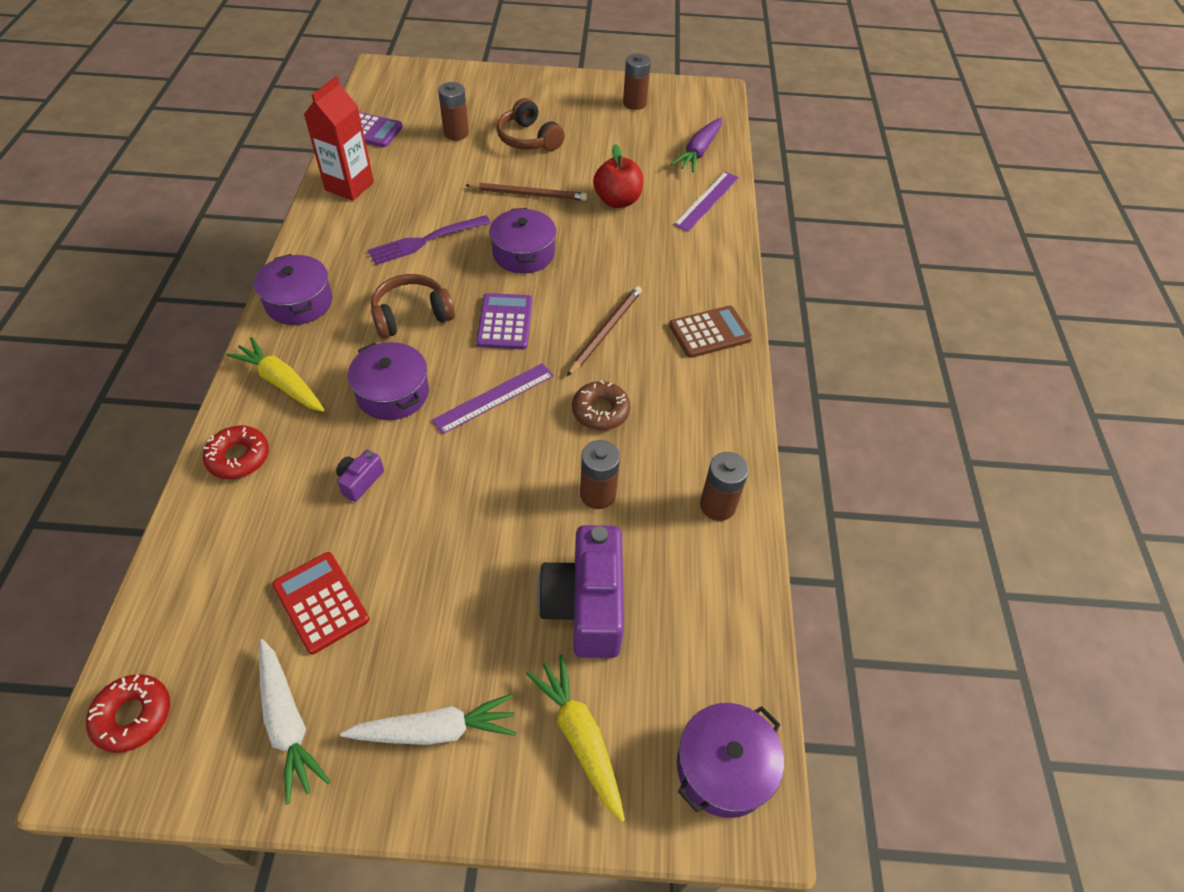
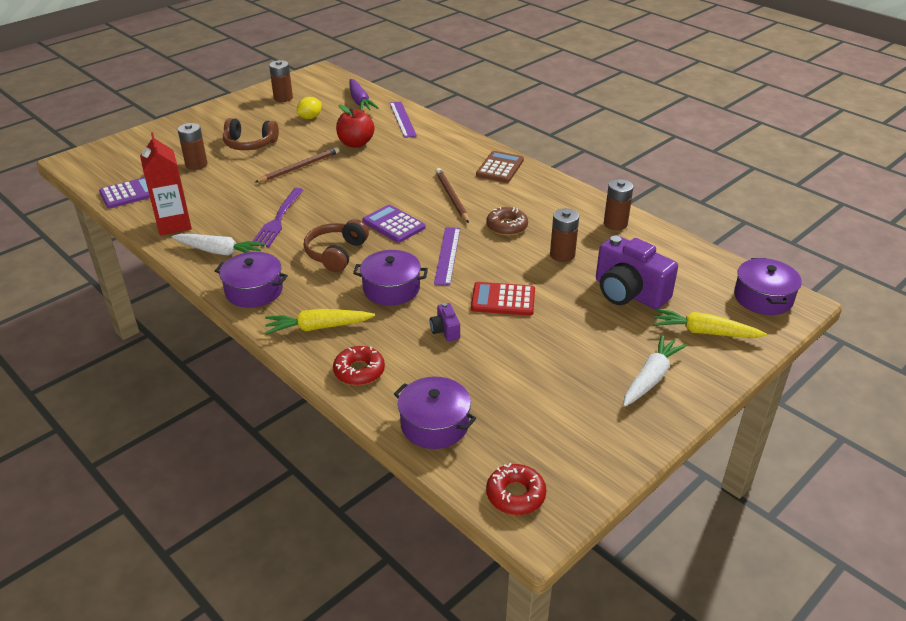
camera: 45 degrees left, 15 degrees down
(288, 723) = (589, 431): white carrot -> white carrot (219, 251)
(321, 602) = (518, 384): red calculator -> red calculator (503, 300)
(523, 253) = (347, 192): purple pot -> purple pot (434, 424)
(623, 142) = (310, 118): none -> yellow lemon

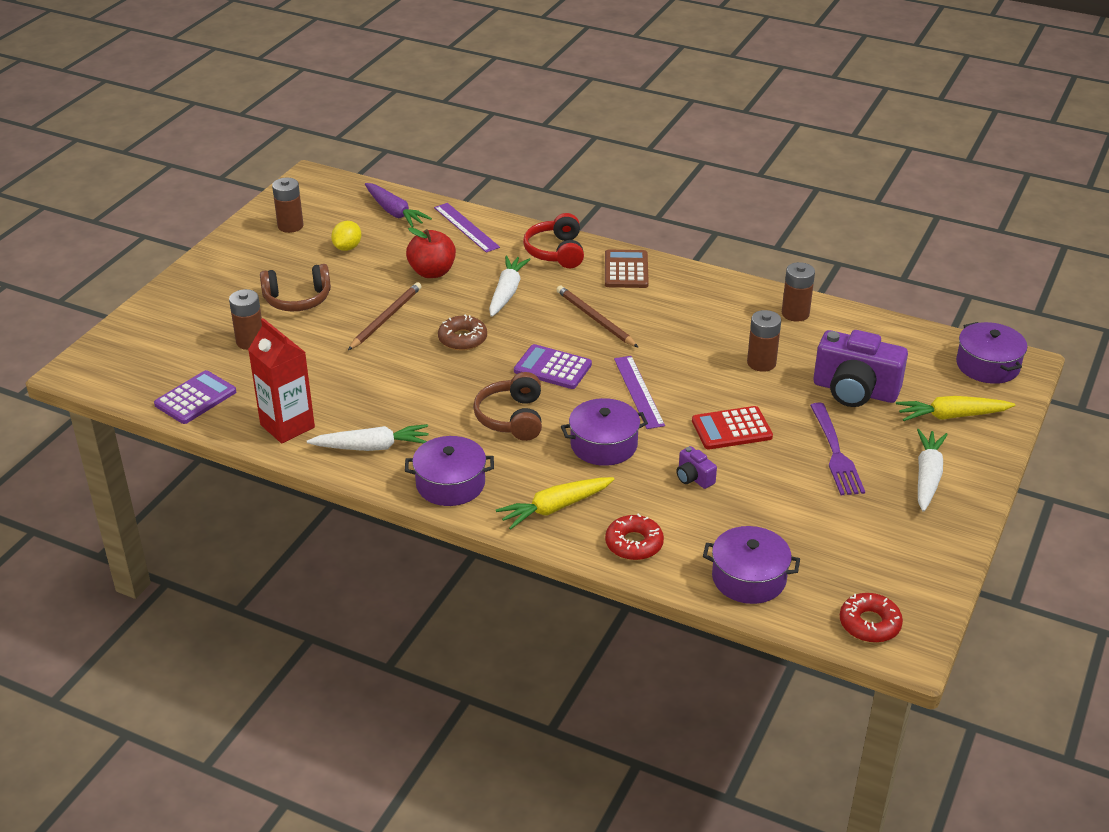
camera: 20 degrees left, 0 degrees up
(278, 220) = (412, 391): purple fork -> purple fork (835, 453)
(399, 166) = (507, 292): none -> white carrot
(456, 146) = (556, 252): none -> red headphones
(507, 226) = (681, 342): brown donut -> brown donut (462, 339)

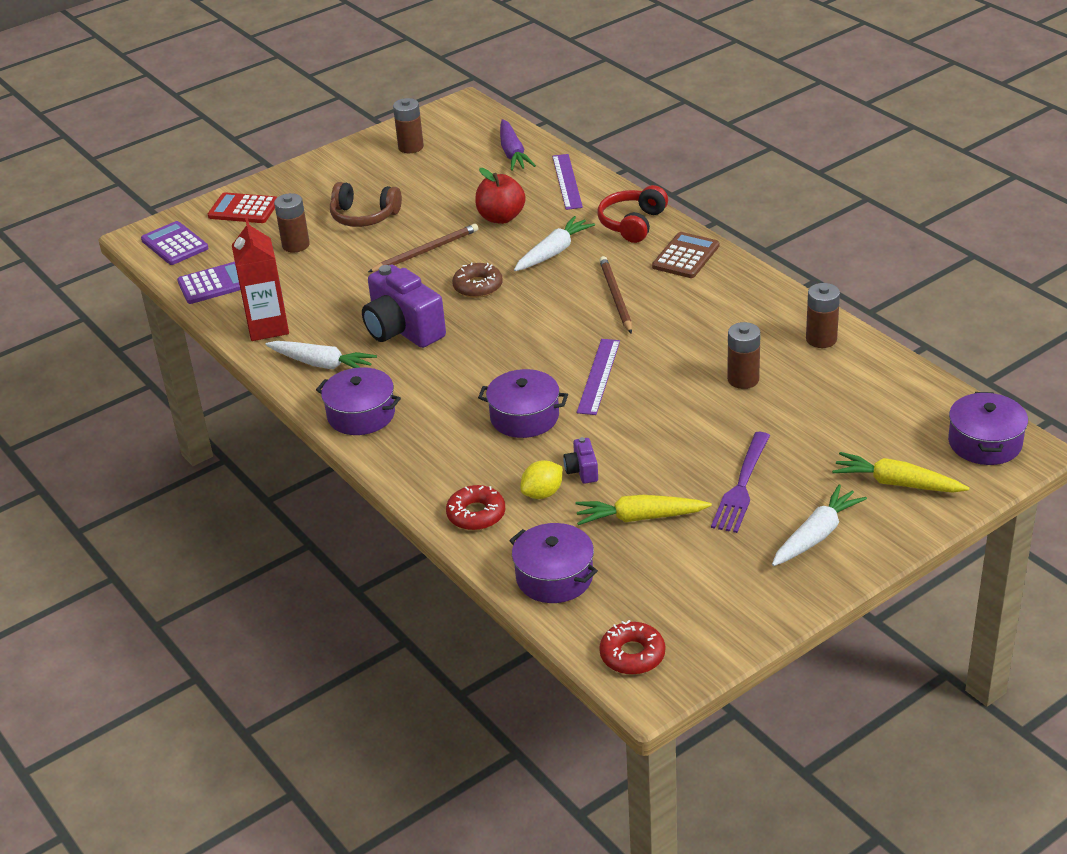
camera: 30 degrees right, 0 degrees up
(347, 247) = (444, 178): yellow lemon -> yellow lemon (542, 493)
(512, 418) = (462, 370): brown headphones -> none
(552, 368) = (537, 333): purple calculator -> purple calculator (174, 244)
(555, 508) = (433, 462): yellow carrot -> yellow carrot (640, 518)
(731, 429) = (658, 435): red calculator -> red calculator (243, 209)
(855, 391) = (815, 431): purple camera -> purple camera (403, 330)

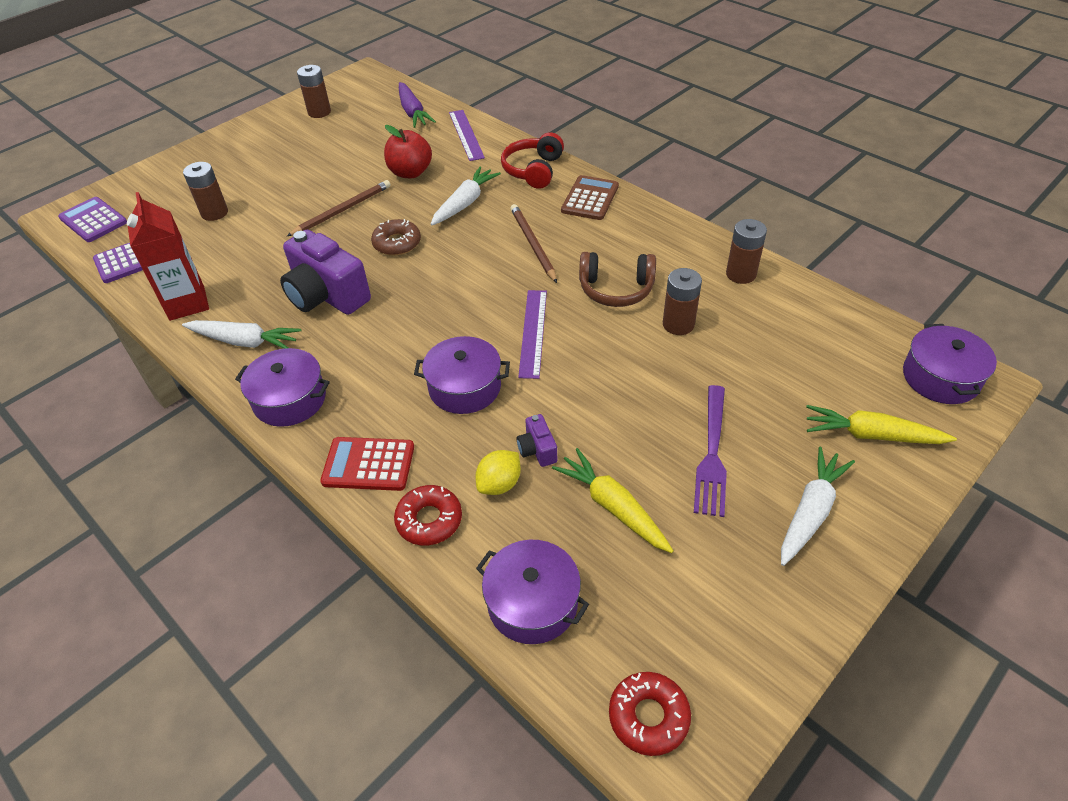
camera: 10 degrees left, 10 degrees up
(243, 209) = (163, 180): red calculator -> red calculator (368, 464)
(364, 216) = (280, 180): brown headphones -> brown headphones (616, 289)
(640, 518) = (613, 507): yellow carrot -> yellow carrot turned 60 degrees clockwise

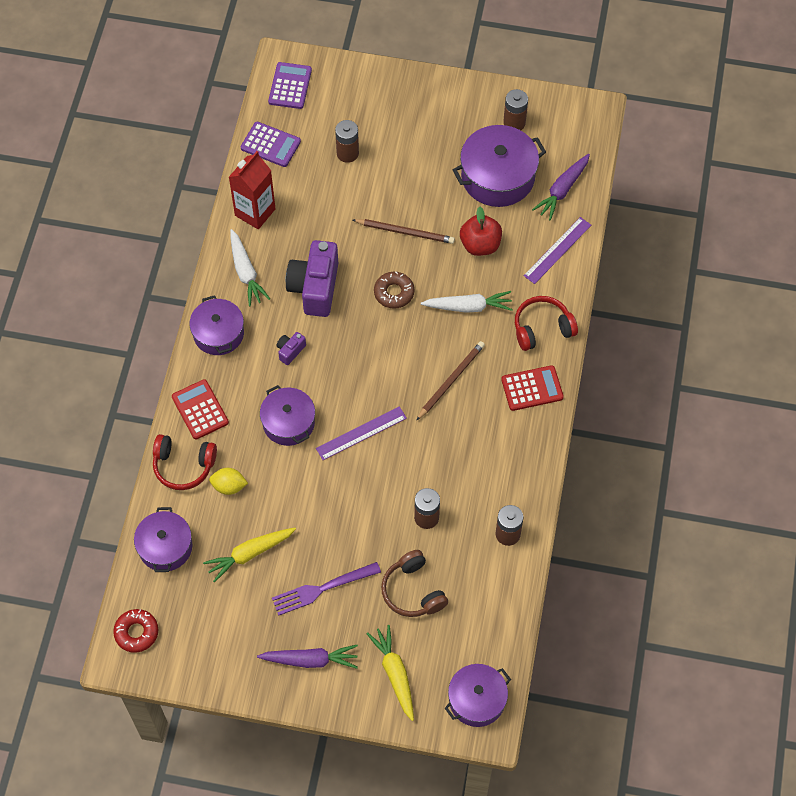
camera: 55 degrees right, 15 degrees up
(357, 138) = (498, 177): none -> purple pot
(429, 520) = (183, 466): red donut -> red headphones
(537, 450) = (266, 492): purple camera -> purple camera (290, 351)
(590, 198) = (532, 388): brown calculator -> red calculator
(613, 507) = (250, 554): yellow carrot -> yellow carrot turned 135 degrees counterclockwise
(616, 289) = (437, 461): brown headphones -> brown headphones (413, 591)
(810, 511) = (310, 660): white carrot -> purple carrot

